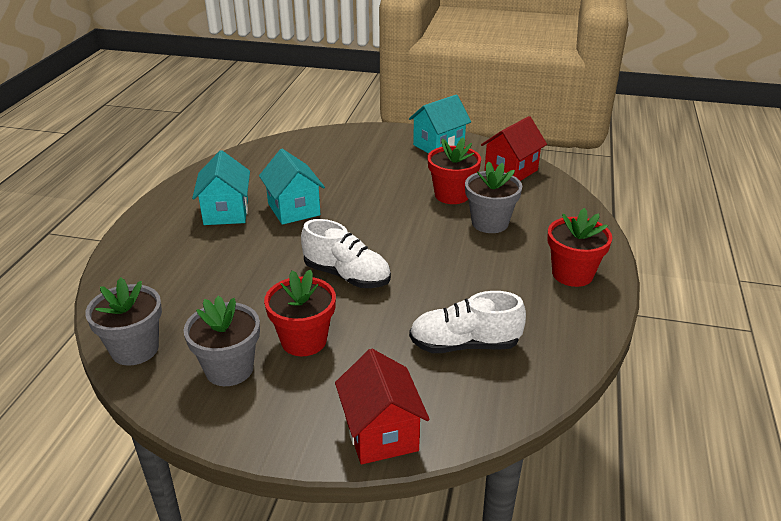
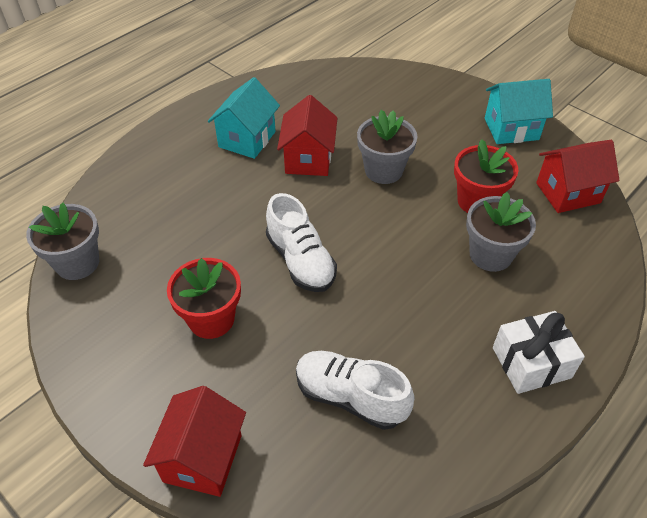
camera: 30 degrees right, 15 degrees up
(229, 369) = (132, 320): grey flower pot -> grey flower pot (383, 170)
(294, 209) = (308, 159): turquoise house -> red house
(572, 274) = (531, 362): red flower pot -> white gift

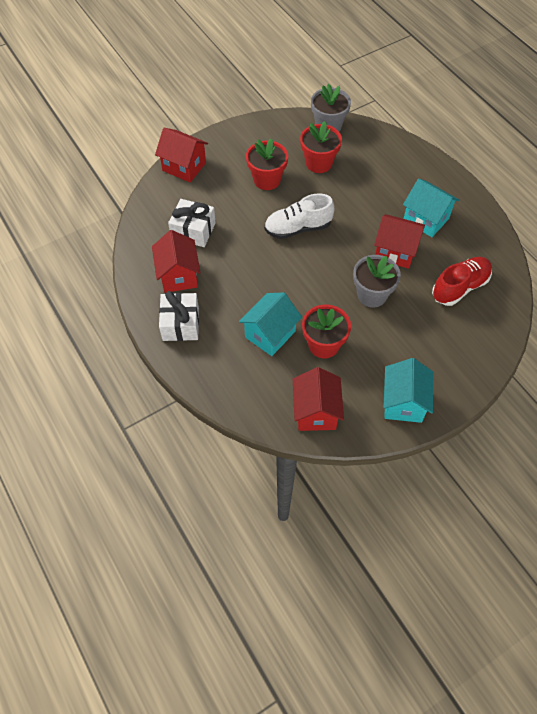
camera: 105 degrees right, 10 degrees up
(163, 260) = (319, 163): none -> red flower pot
(341, 104) = (460, 287): none -> red shoe
(350, 397) = (193, 231): white shoe -> white gift
(447, 392) = (178, 275): none -> red house
(490, 255) = (270, 334): grey flower pot -> turquoise house

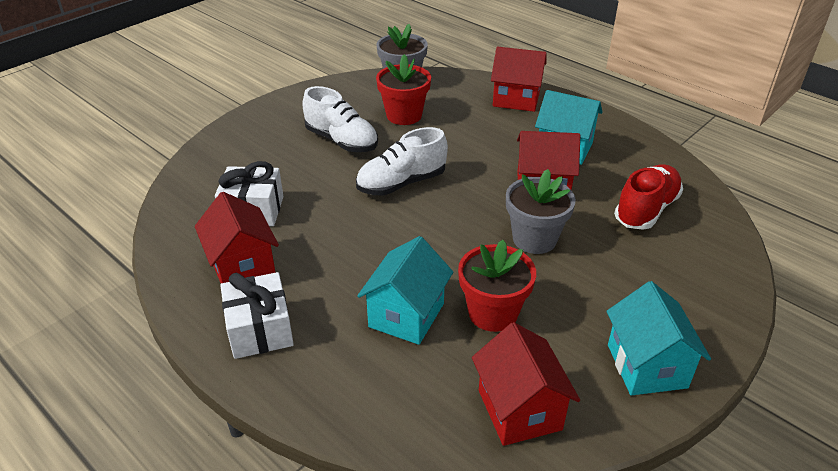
camera: 15 degrees left, 20 degrees down
(184, 167) = (223, 144): red house -> red house (516, 99)
(267, 180) = (342, 141): red flower pot -> white shoe

